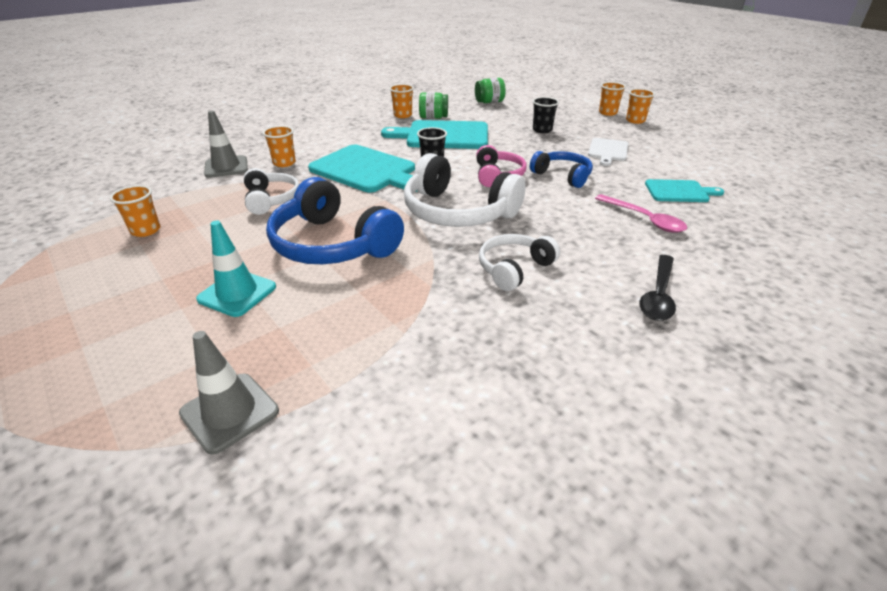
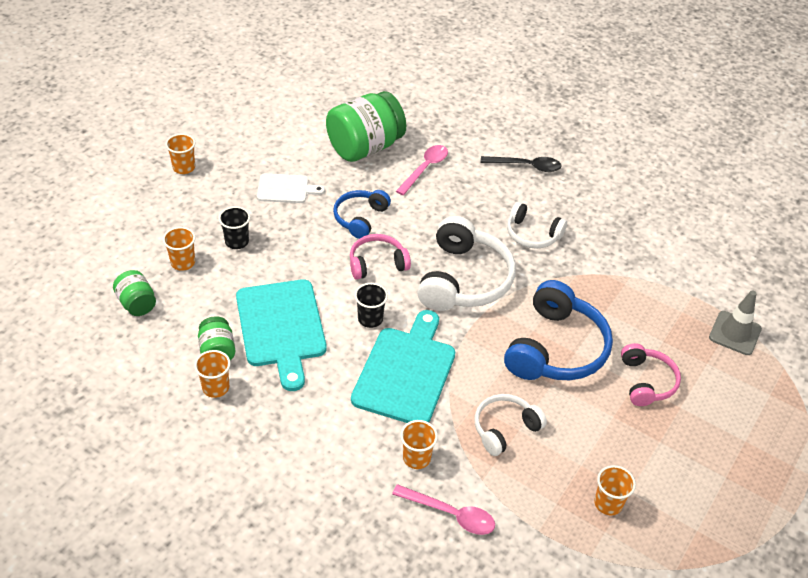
camera: 110 degrees left, 10 degrees up
(226, 167) = (450, 514): grey traffic cone -> pink spoon
(237, 293) = (646, 381): turquoise traffic cone -> pink headphones
(608, 113) = (160, 189): orange cup -> orange cup (183, 262)
(679, 191) = (365, 147): turquoise cutting board -> green jar

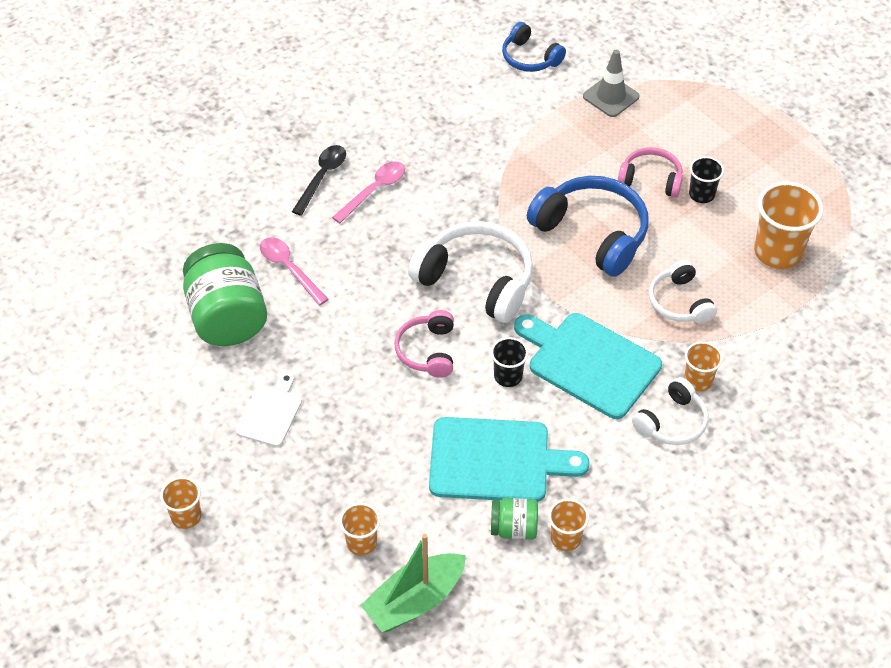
camera: 70 degrees left, 5 degrees up
(137, 304) = (415, 601): green jar -> green boat
(237, 242) = (345, 480): black cup -> black cup (701, 194)
(360, 218) = (349, 350): blue headphones -> blue headphones (530, 58)
(450, 514) = (766, 370): pink spoon -> pink spoon (374, 190)
(532, 234) = (430, 204): white headphones -> white headphones (672, 422)
(608, 503) = (778, 252): orange cup -> orange cup, size x1.80

